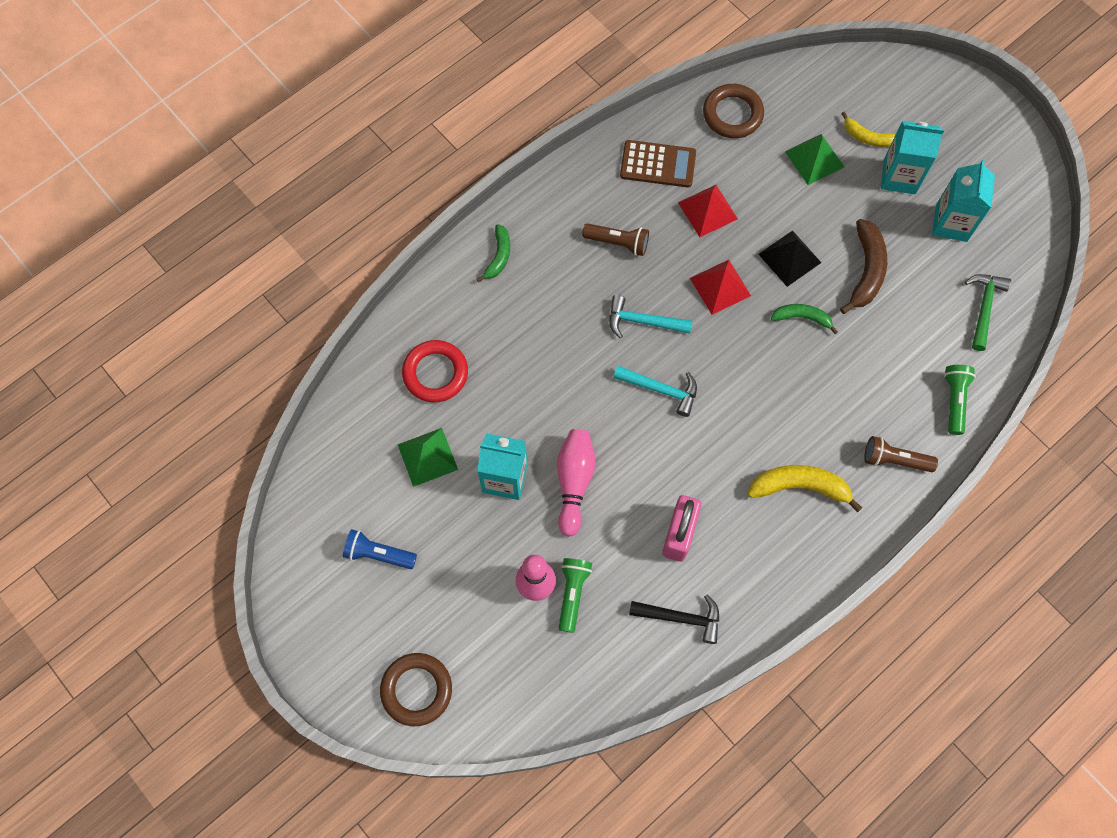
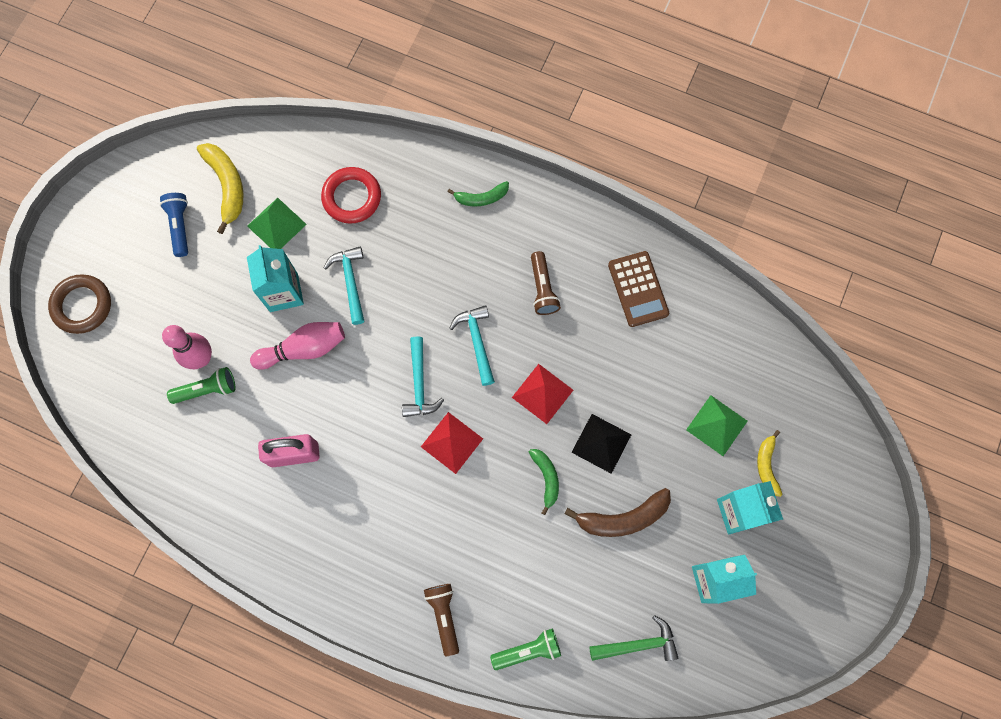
camera: 65 degrees right, 5 degrees up
(525, 410) = (350, 282): none -> turquoise hammer
(681, 618) = (221, 486): black hammer -> none
(707, 210) = (613, 351): red pyramid -> red pyramid (452, 442)
(732, 114) = (725, 332): brown ring -> none
(799, 487) = (381, 540): yellow banana -> yellow banana (227, 186)

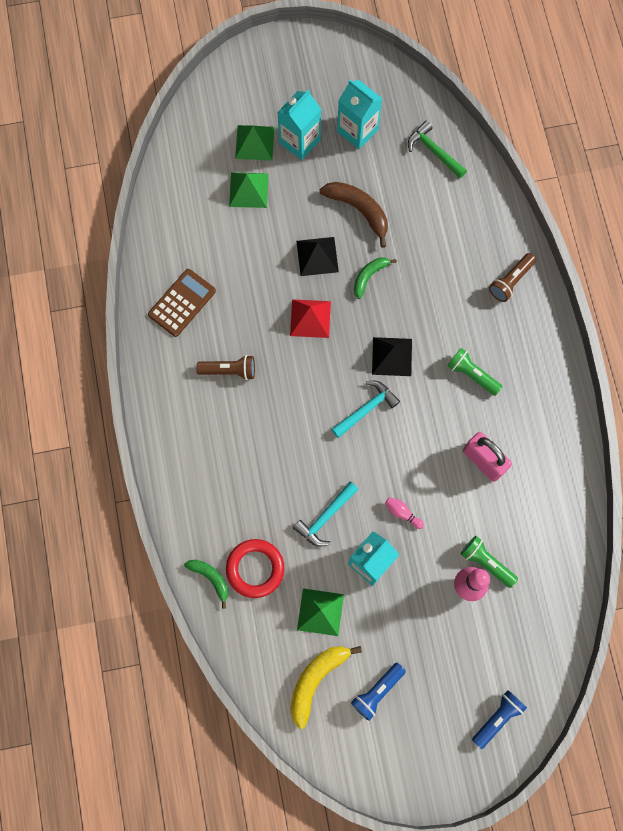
camera: 125 degrees left, 0 degrees up
(82, 305) = (497, 718): brown ring -> blue flashlight
(304, 349) = (402, 513): pink bowling pin -> pink bowling pin, size x0.50
(452, 442) = (392, 356): red pyramid -> black pyramid
(477, 342) = (305, 390): turquoise hammer -> none
(481, 198) = (185, 466): green banana -> green banana (210, 578)
(528, 650) = (490, 215): green flashlight -> green flashlight (472, 374)
(542, 288) = (229, 370): brown flashlight -> brown flashlight turned 45 degrees clockwise
(766, 466) = (254, 142): yellow banana -> green pyramid

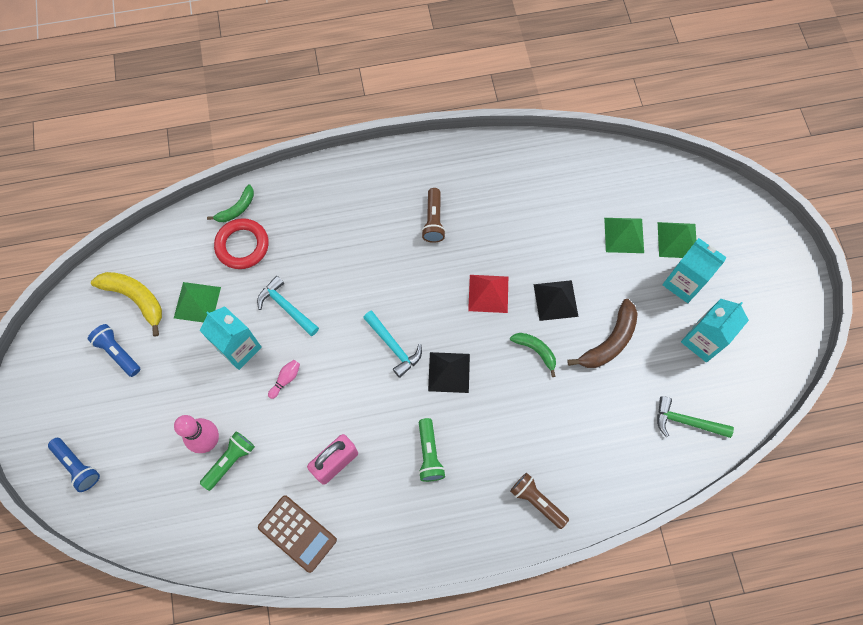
camera: 90 degrees right, 5 degrees down
(182, 303) = (501, 178): brown calculator -> brown calculator (297, 533)
(434, 151) = (686, 422): green hammer -> green hammer turned 120 degrees counterclockwise
(472, 374) = (429, 454): green flashlight -> green flashlight turned 135 degrees clockwise

